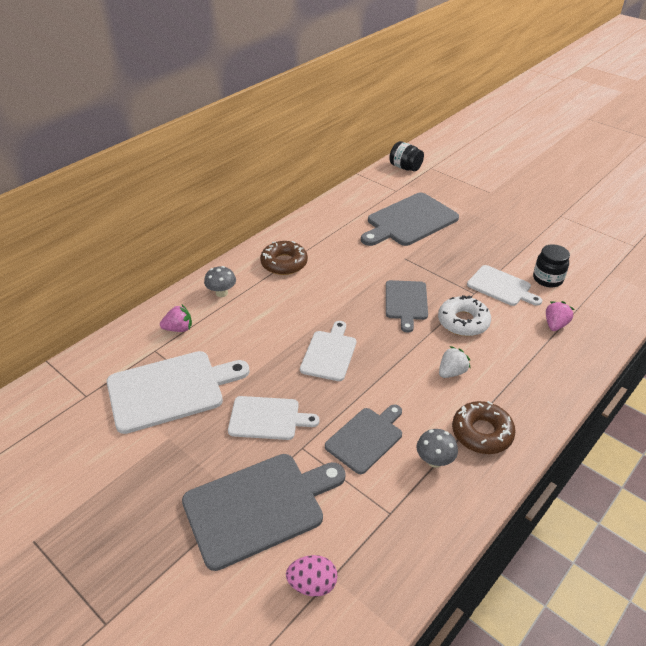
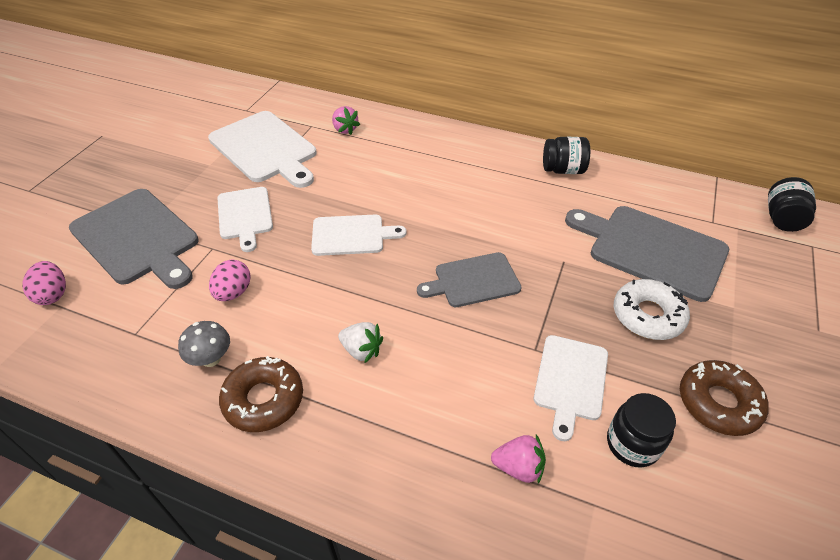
camera: 70 degrees right, 5 degrees up
(221, 293) = (409, 139): grey mushroom -> none
(284, 263) = (483, 165): brown donut -> brown donut (718, 403)
(313, 228) = (563, 170): none -> black jar
(366, 438) = (233, 292): grey cutting board -> pink egg
(463, 322) = (465, 346): white donut -> white donut (648, 315)

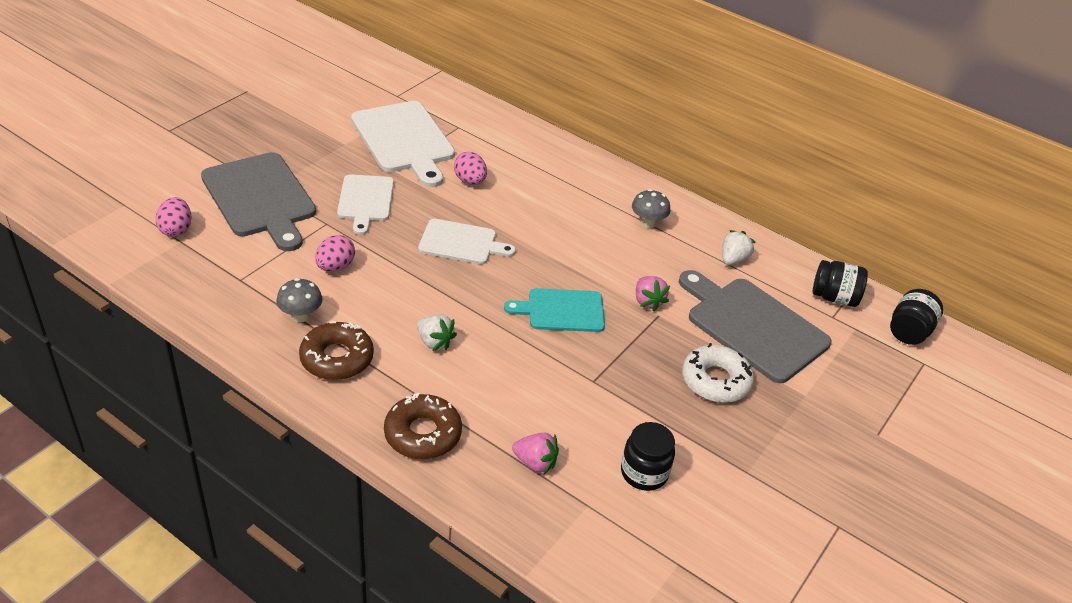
camera: 10 degrees right, 5 degrees down
(339, 173) = (470, 181): none -> pink egg
(345, 129) = (492, 138): pink strawberry -> pink strawberry (647, 302)
(473, 280) = (562, 310): grey cutting board -> turquoise cutting board
(513, 174) = (647, 223): none -> grey mushroom
(563, 170) = (702, 231): black jar -> black jar (834, 297)
(570, 380) = (613, 413): white cutting board -> none
(602, 190) = (733, 259): none -> white strawberry
(718, 403) = (741, 464): brown donut -> brown donut (422, 434)

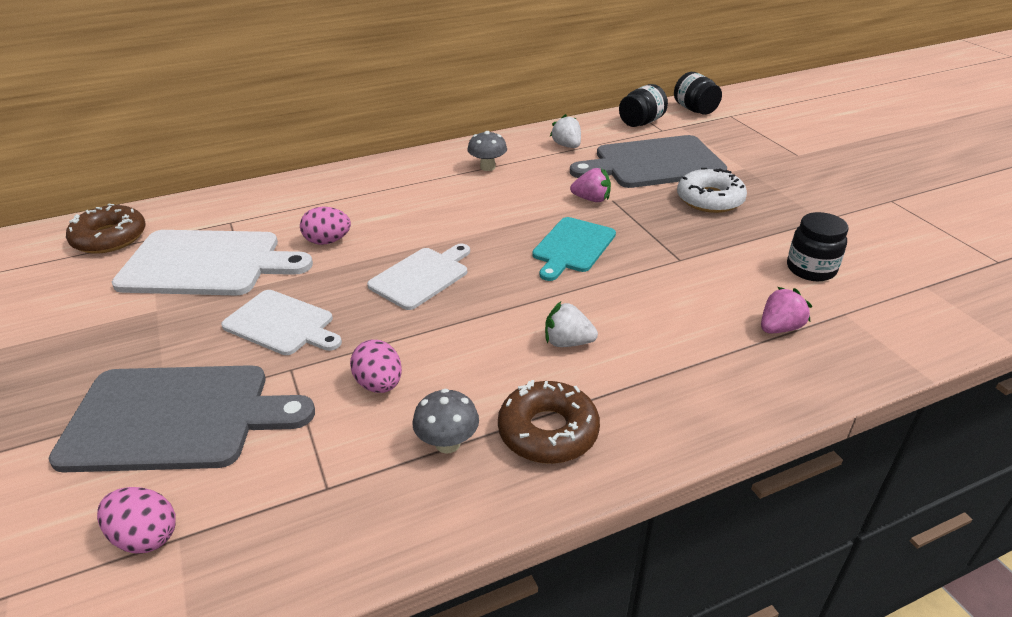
camera: 55 degrees left, 5 degrees down
(422, 434) = (710, 395): brown donut -> brown donut (110, 238)
(434, 342) = (567, 342): white strawberry -> white strawberry turned 150 degrees counterclockwise

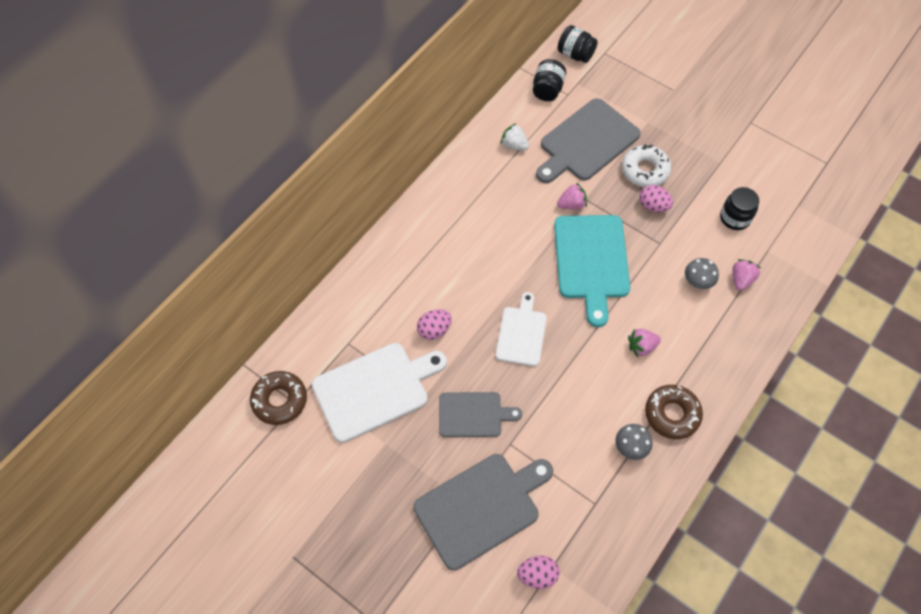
camera: 30 degrees left, 25 degrees up
(282, 324) = (473, 414): white cutting board -> grey cutting board
(379, 384) = (567, 429): pink egg -> pink egg (653, 206)
(487, 167) = (477, 198): grey mushroom -> grey mushroom (697, 282)
(567, 342) = (641, 347): white strawberry -> pink strawberry
(572, 247) = (591, 261): turquoise cutting board -> turquoise cutting board, size x1.64

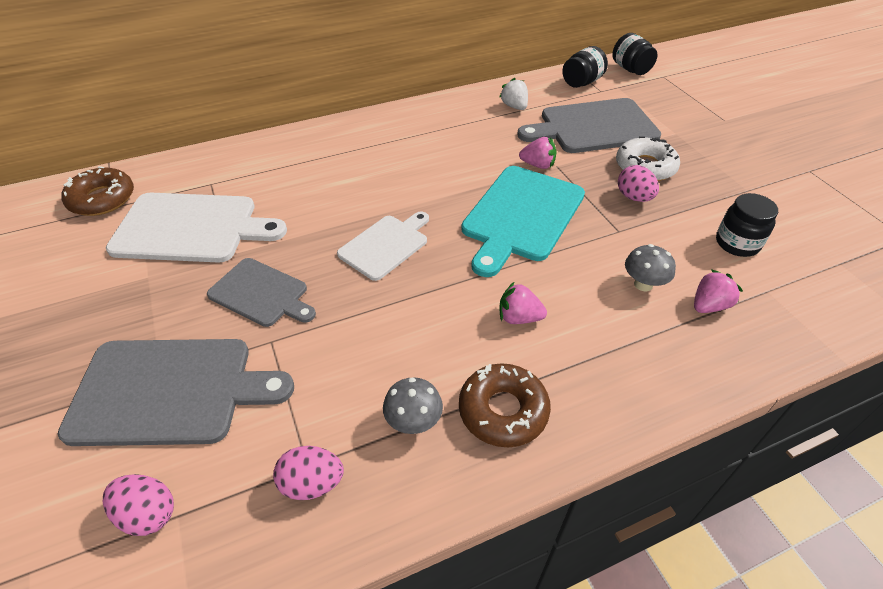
camera: 30 degrees right, 15 degrees down
(434, 330) = (299, 206): pink egg -> pink egg (312, 483)

